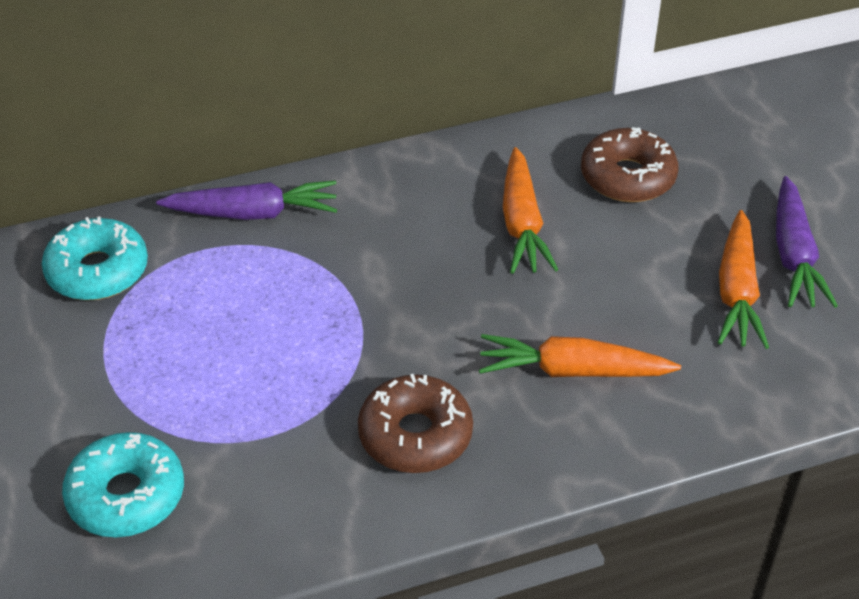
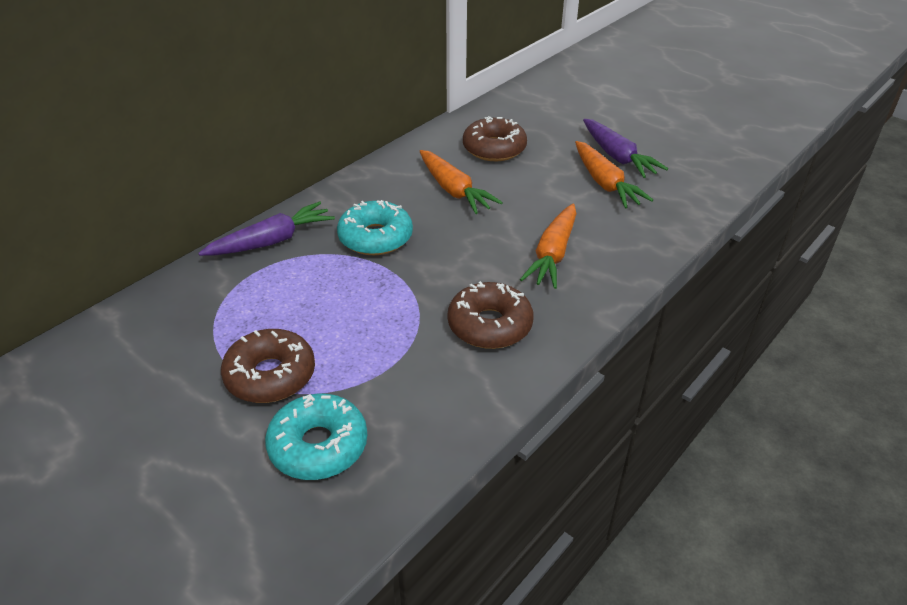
camera: 30 degrees left, 5 degrees down
(97, 271) = (180, 314): turquoise donut -> turquoise donut (375, 238)
(136, 389) = (270, 375): none -> brown donut
(573, 371) = (553, 254): orange carrot -> orange carrot turned 45 degrees counterclockwise

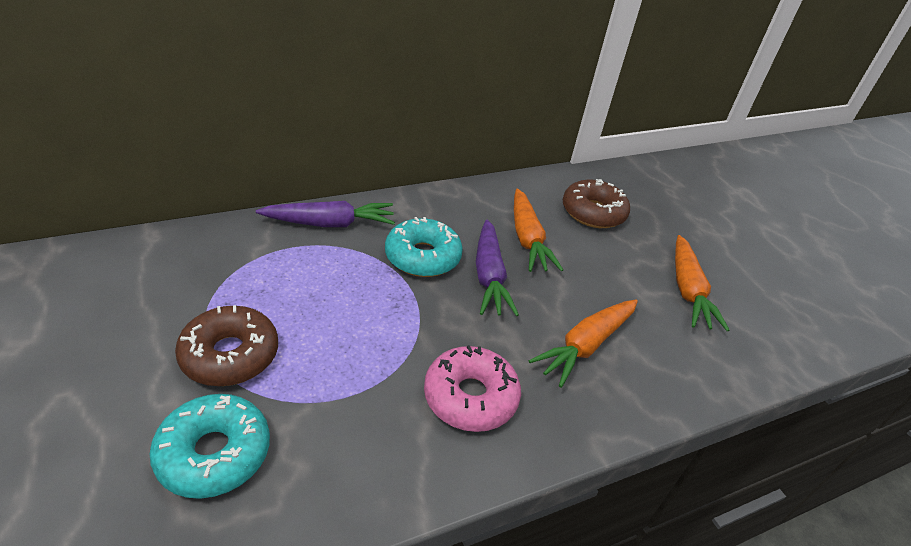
camera: 20 degrees right, 0 degrees up
(489, 325) = (470, 397): brown donut -> pink donut
(617, 157) = (717, 267): purple carrot -> purple carrot (489, 276)

